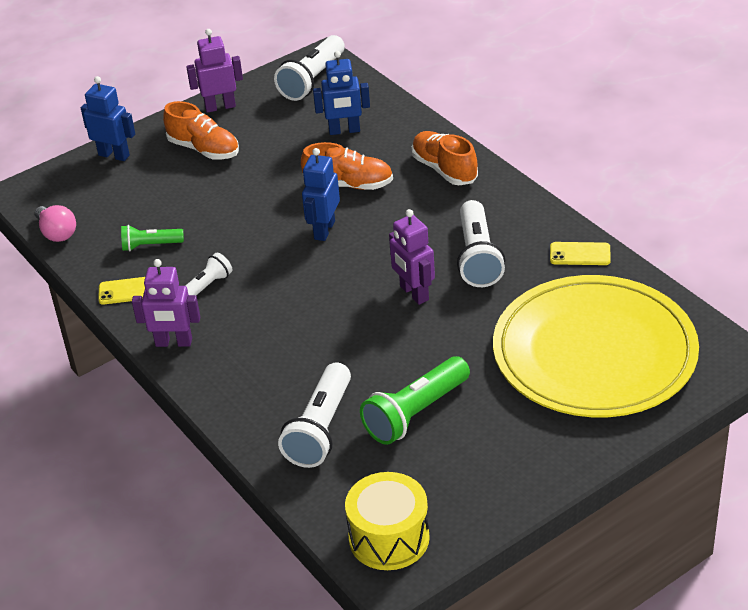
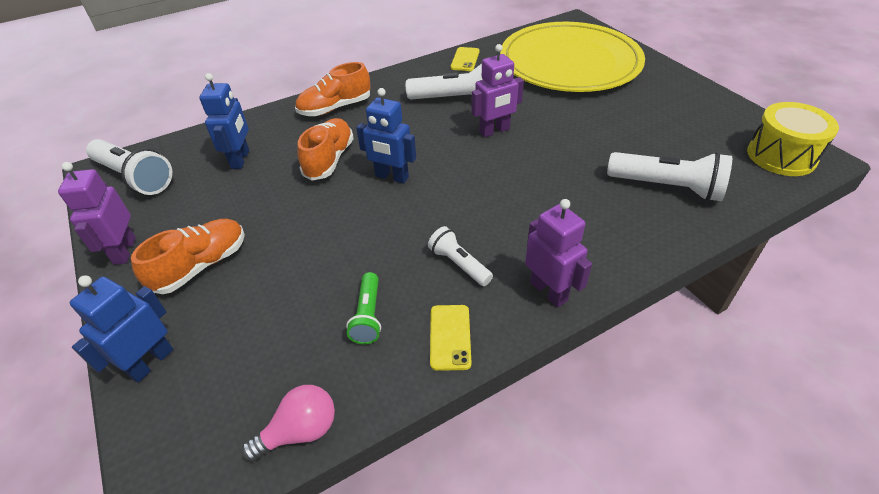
camera: 85 degrees left, 5 degrees up
(173, 343) = (548, 291): purple robot -> purple robot turned 45 degrees counterclockwise
(415, 413) = (640, 137): green flashlight -> none

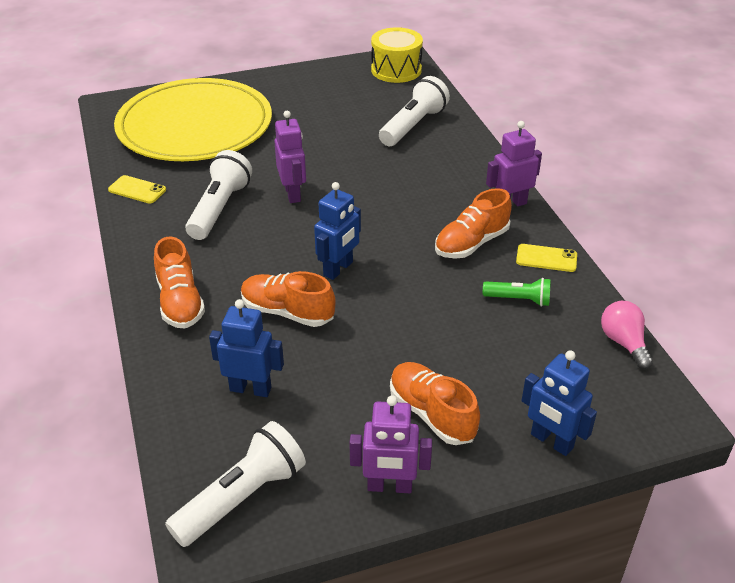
camera: 80 degrees left, 5 degrees down
(459, 264) = (471, 243): white flashlight -> orange shoe

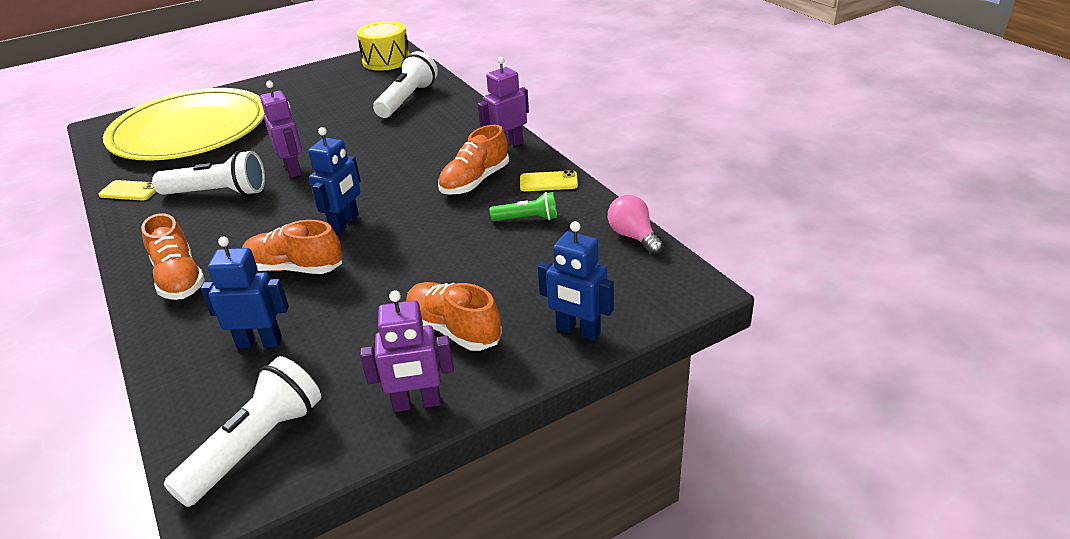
camera: 10 degrees left, 5 degrees down
(219, 208) = (218, 193): white flashlight -> white flashlight turned 90 degrees clockwise

